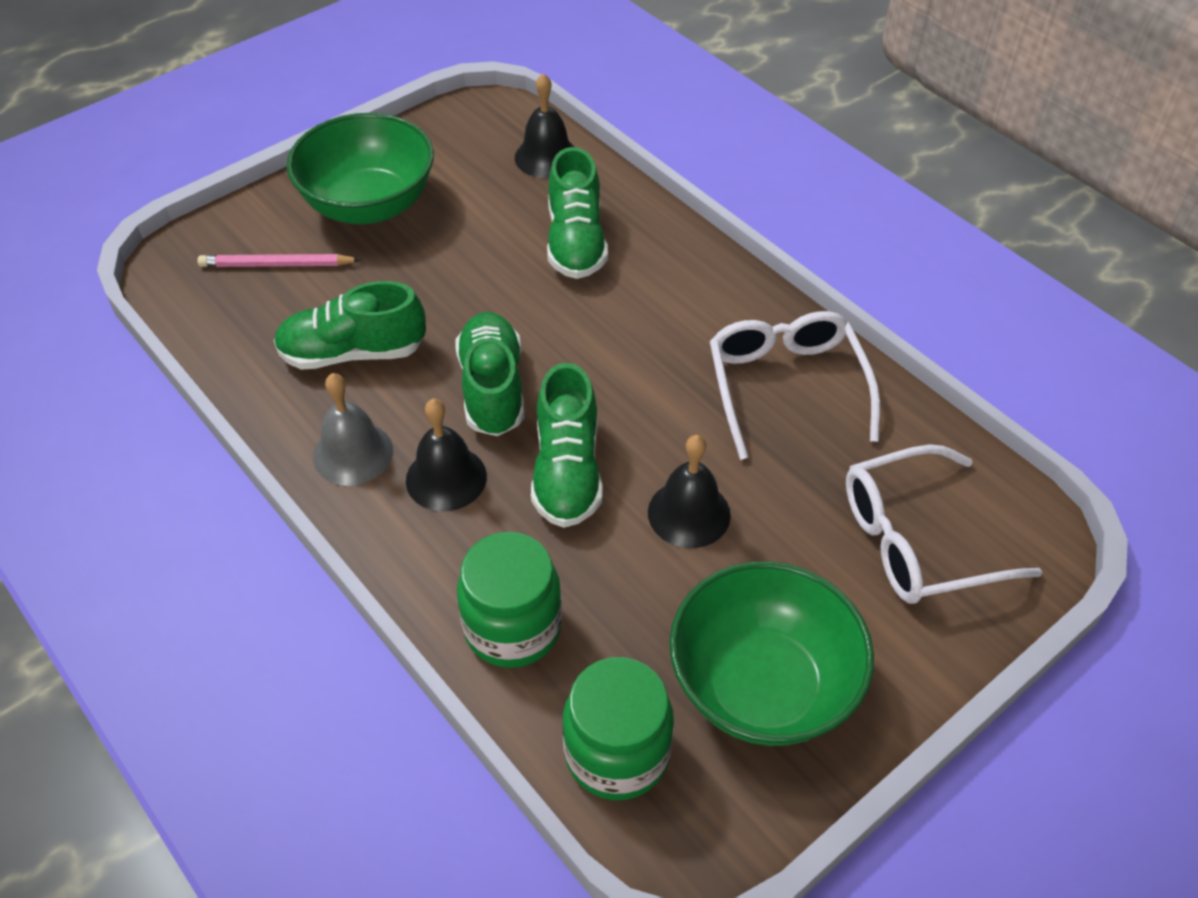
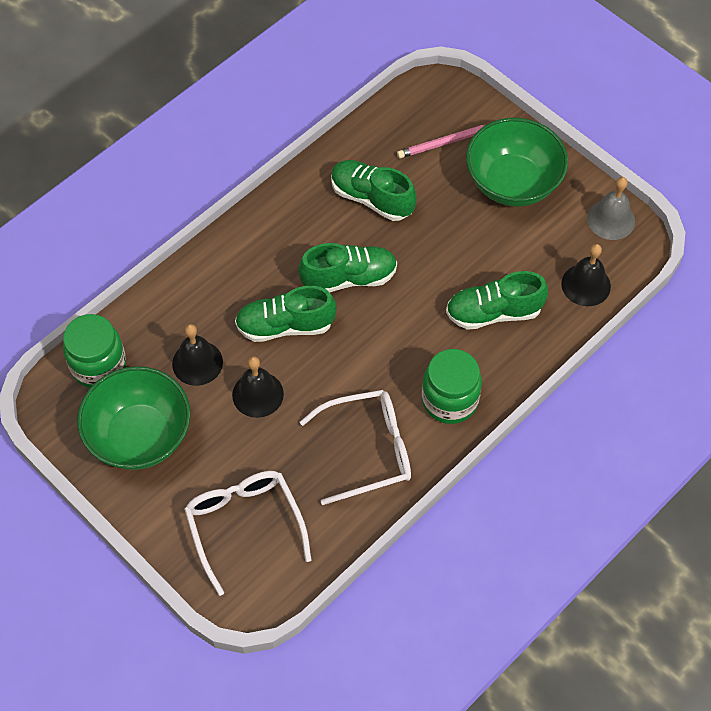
camera: 85 degrees right, 10 degrees up
(277, 265) = (445, 143): pink pencil -> pink pencil turned 105 degrees counterclockwise
(353, 352) = (372, 198): green shoe -> green shoe turned 45 degrees counterclockwise
(353, 453) = (291, 213): grey bell -> grey bell (611, 219)
(446, 478) = (276, 263): black bell -> black bell (197, 363)
(513, 628) = (174, 309): green jar -> green jar (449, 400)

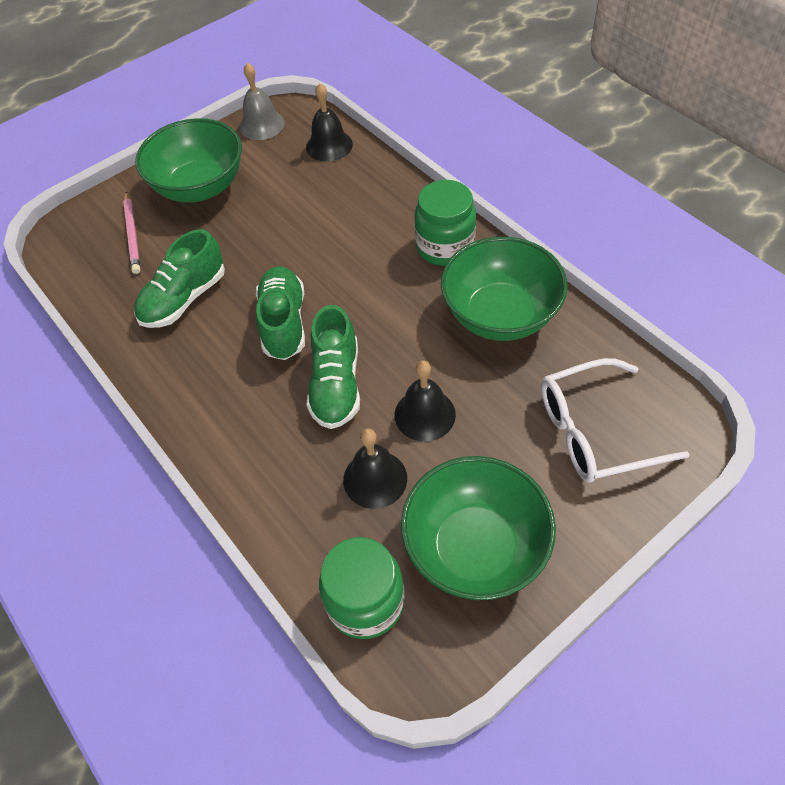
camera: 80 degrees left, 5 degrees down
(367, 450) = (500, 315): white glasses -> green bowl
(494, 312) = (348, 209): green shoe -> none

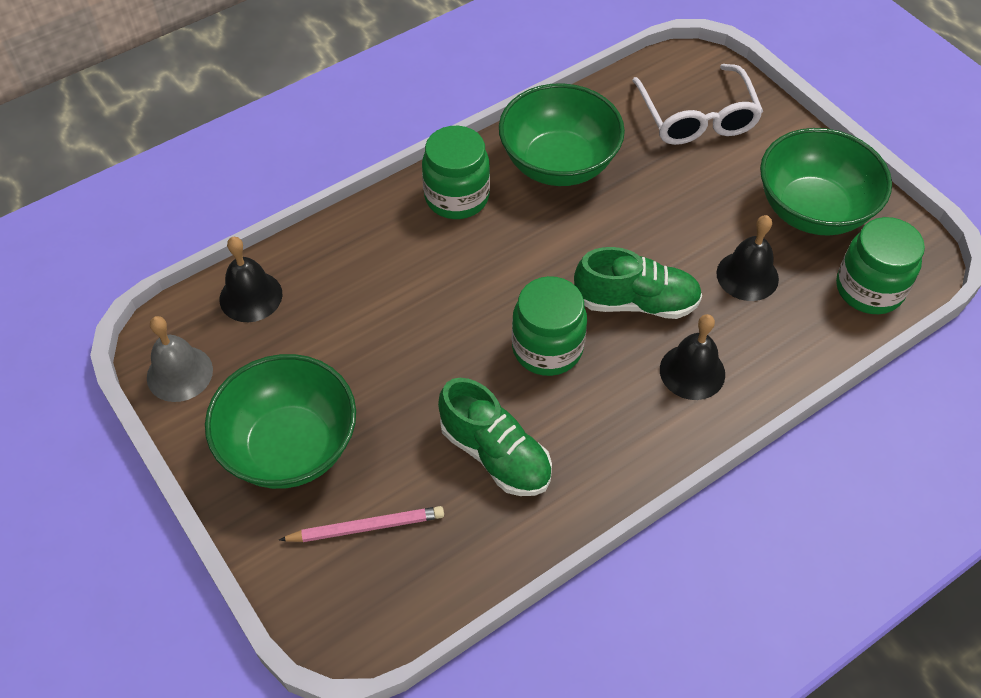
camera: 90 degrees left, 0 degrees up
(284, 323) = (547, 348): green shoe -> green jar
(424, 414) = (676, 233): black bell -> black bell (692, 371)

